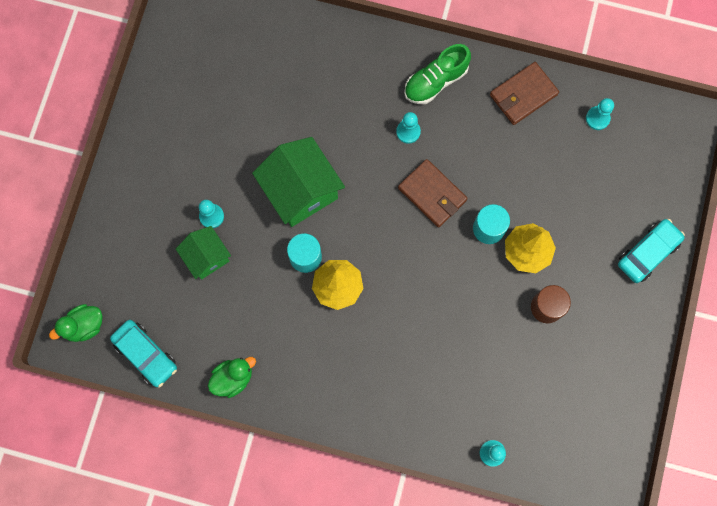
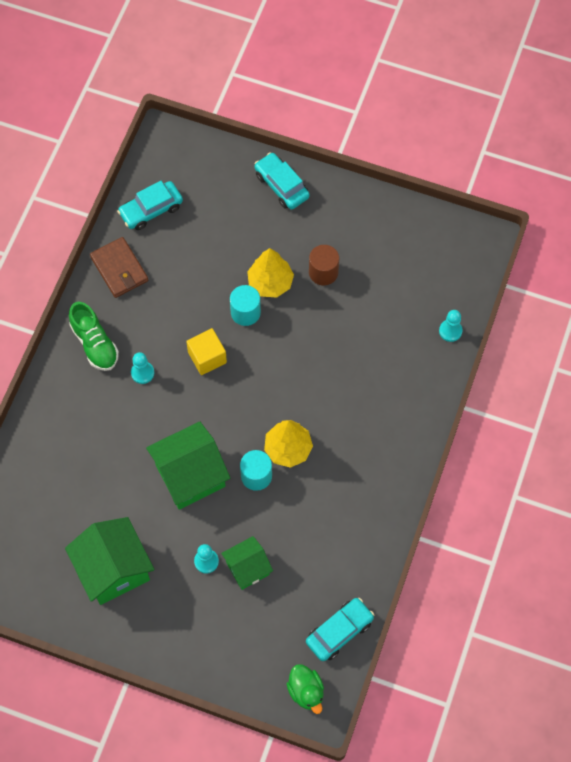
camera: 85 degrees left, 10 degrees down
(198, 129) = (113, 569): none -> green house
(233, 378) = (368, 550): green duck -> none
(432, 194) = (207, 357): brown wallet -> yellow cube
(597, 118) = (151, 210): turquoise pawn -> turquoise car

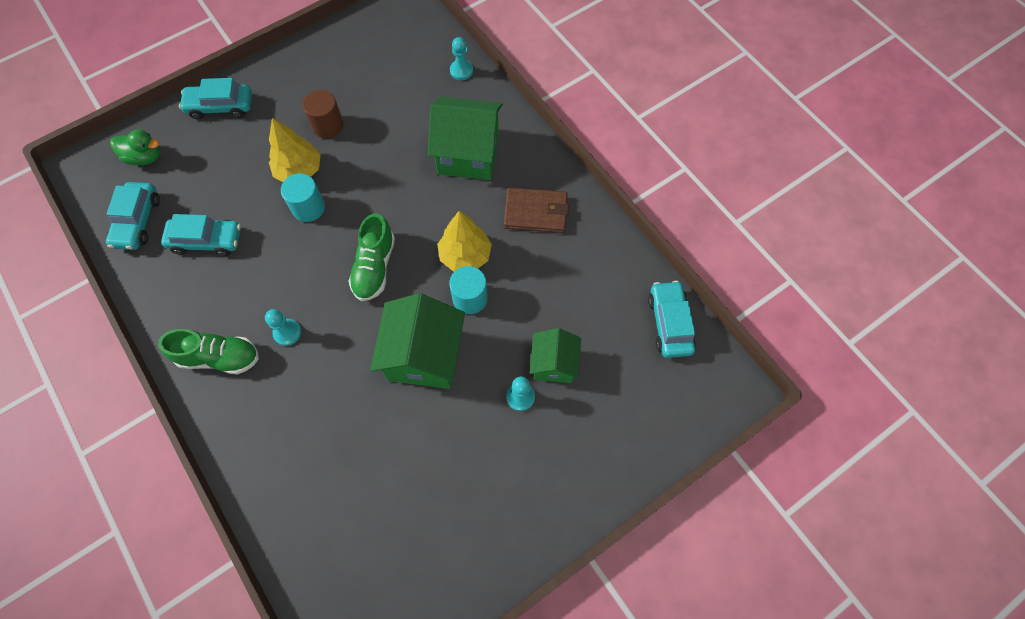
camera: 55 degrees left, 0 degrees up
(113, 569) = (464, 493): green house -> green house (468, 154)
(119, 269) = (167, 286): brown wallet -> brown wallet (535, 212)
(170, 266) = (206, 240): none -> turquoise car
(207, 357) = (322, 266): yellow cube -> none
(232, 393) = (374, 267): none -> green shoe
(306, 691) = (709, 389): green duck -> green duck (145, 157)

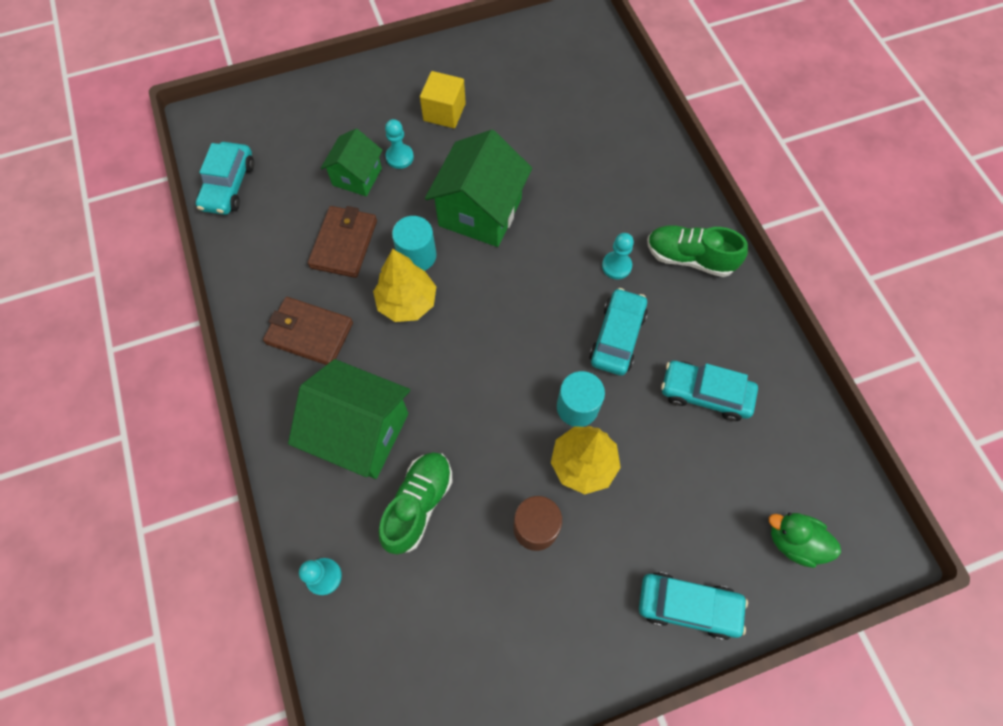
camera: 165 degrees left, 0 degrees up
(137, 221) = (793, 442): turquoise car -> turquoise car (617, 337)
(374, 267) = (511, 313): green shoe -> green shoe (418, 504)
(492, 466) = (444, 112): none -> yellow cube
(538, 293) = (344, 244): none -> brown wallet

